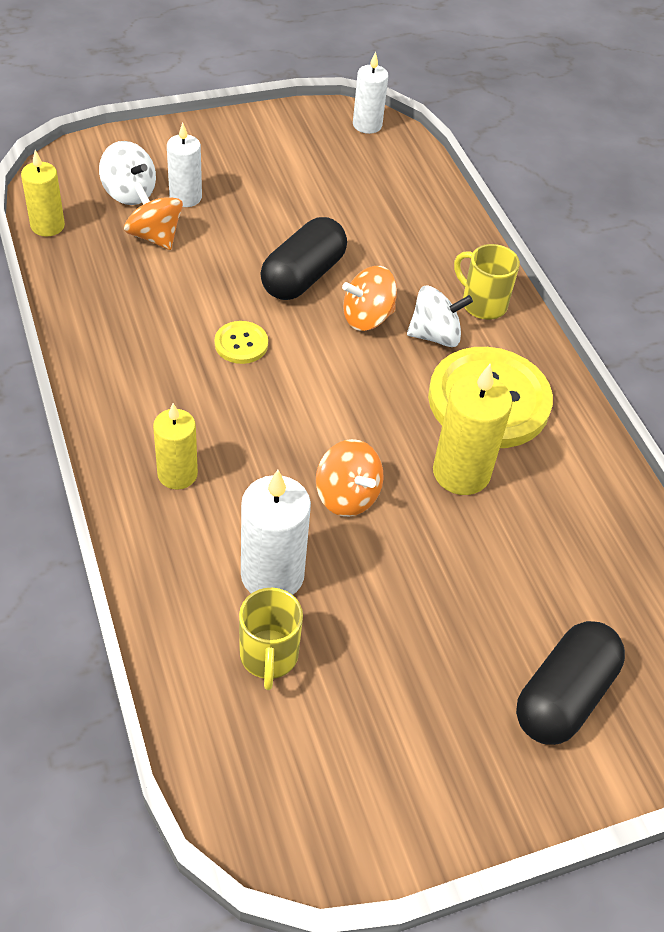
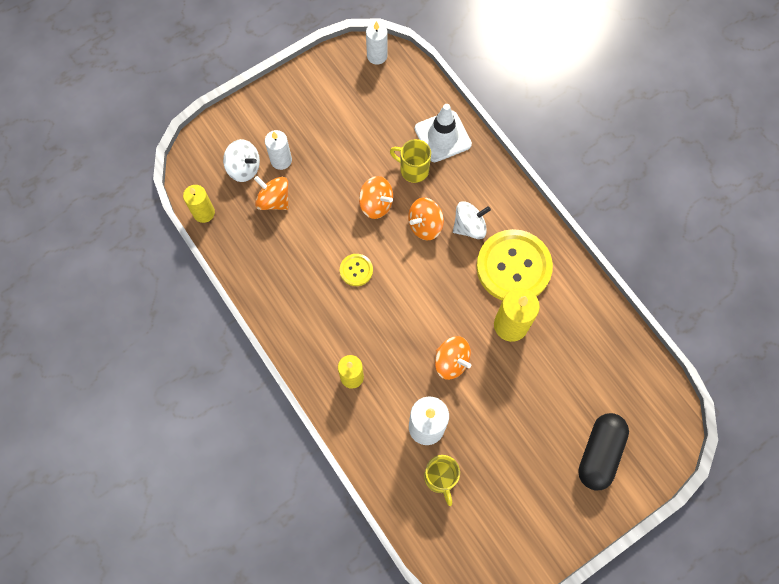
camera: 10 degrees left, 20 degrees up
(303, 276) = (376, 204): black capsule -> orange spinning top
(430, 227) = (442, 136): none -> white traffic cone
(482, 304) = (491, 192): yellow mug -> yellow mug (413, 170)

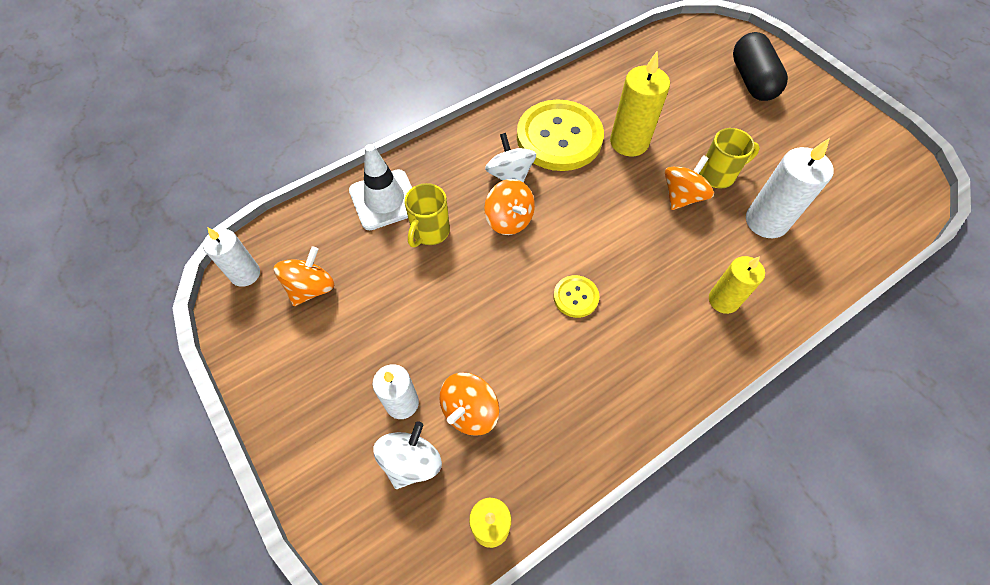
camera: 90 degrees left, 10 degrees down
(376, 204) = (479, 274): orange spinning top -> orange spinning top (311, 288)
(440, 478) = (820, 209): yellow mug -> yellow mug (718, 175)
(599, 453) = (752, 80): black capsule -> black capsule turned 60 degrees clockwise

